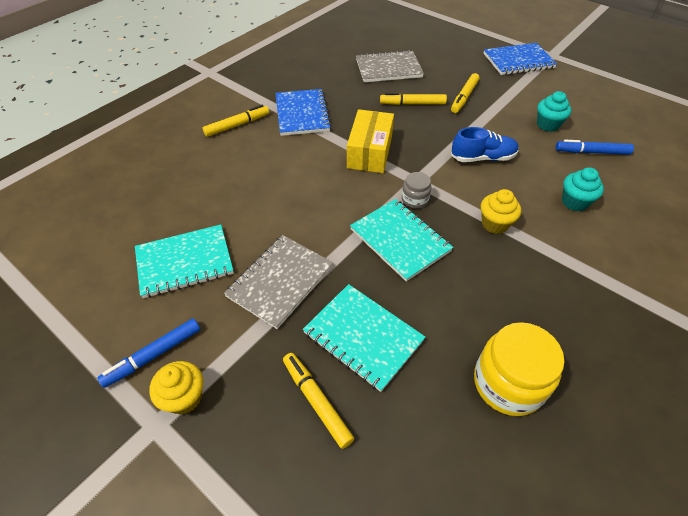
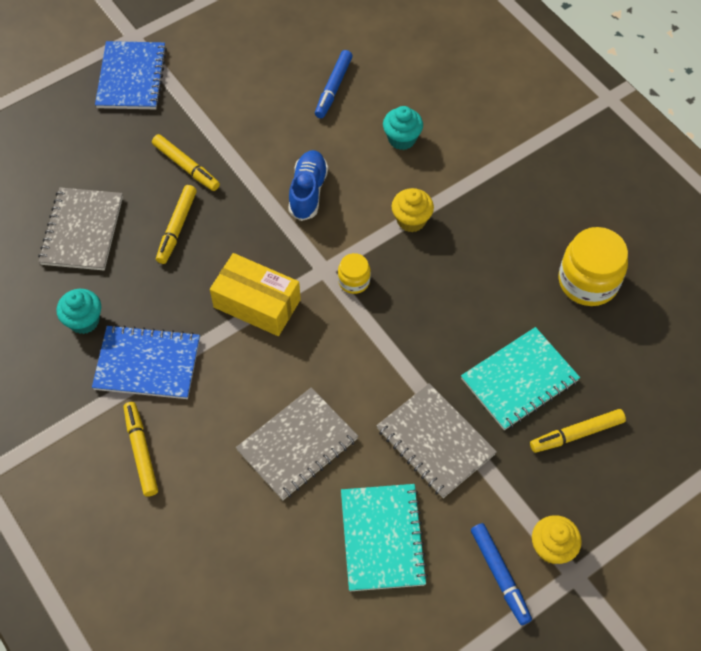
camera: 75 degrees left, 10 degrees up
(258, 196) = (297, 444): none -> grey notebook
(400, 240) = (409, 314): turquoise notebook -> none
(415, 199) = (354, 281): grey jar -> yellow jar
(547, 125) = (273, 106): turquoise cupcake -> turquoise cupcake (84, 321)

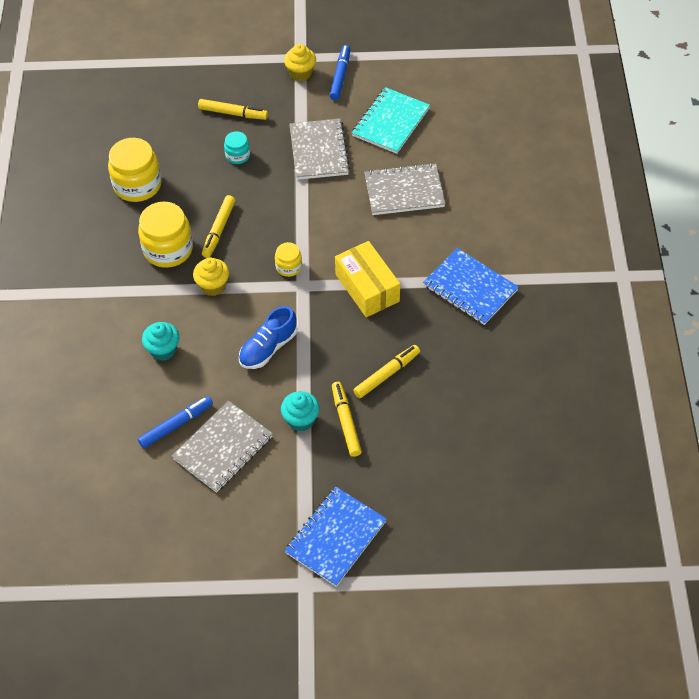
camera: 145 degrees left, 5 degrees down
(82, 230) = (461, 412): grey notebook -> grey notebook (223, 448)
(84, 321) = (498, 341): turquoise cupcake -> turquoise cupcake (301, 420)
(141, 451) = (506, 237): yellow marker -> yellow marker (219, 230)
(488, 232) = (168, 249): none -> yellow jar
(519, 380) = (238, 155): turquoise notebook -> turquoise jar

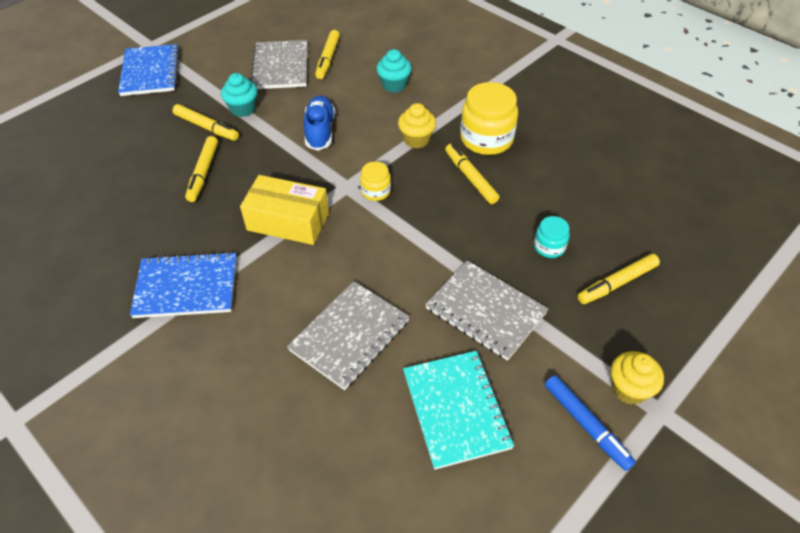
camera: 135 degrees right, 5 degrees down
(137, 185) = (584, 163): yellow jar -> none
(176, 425) = (328, 59): blue marker -> yellow marker

